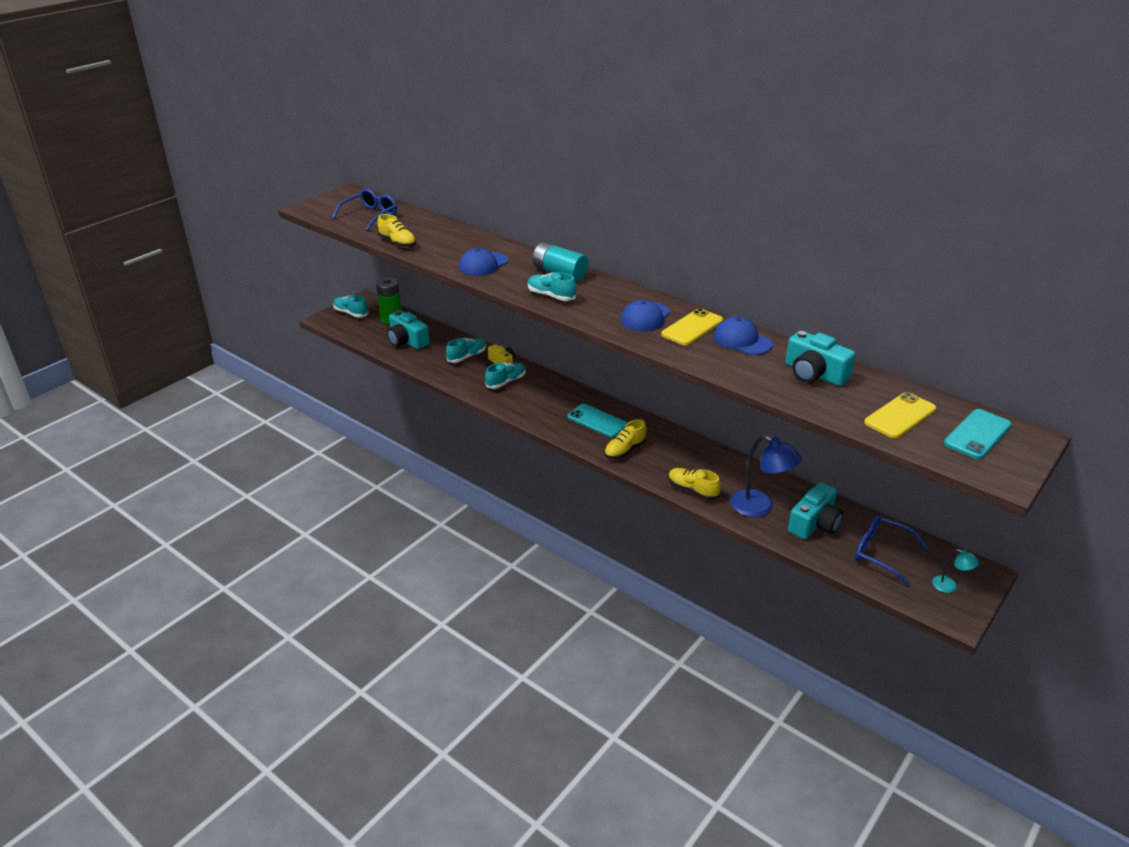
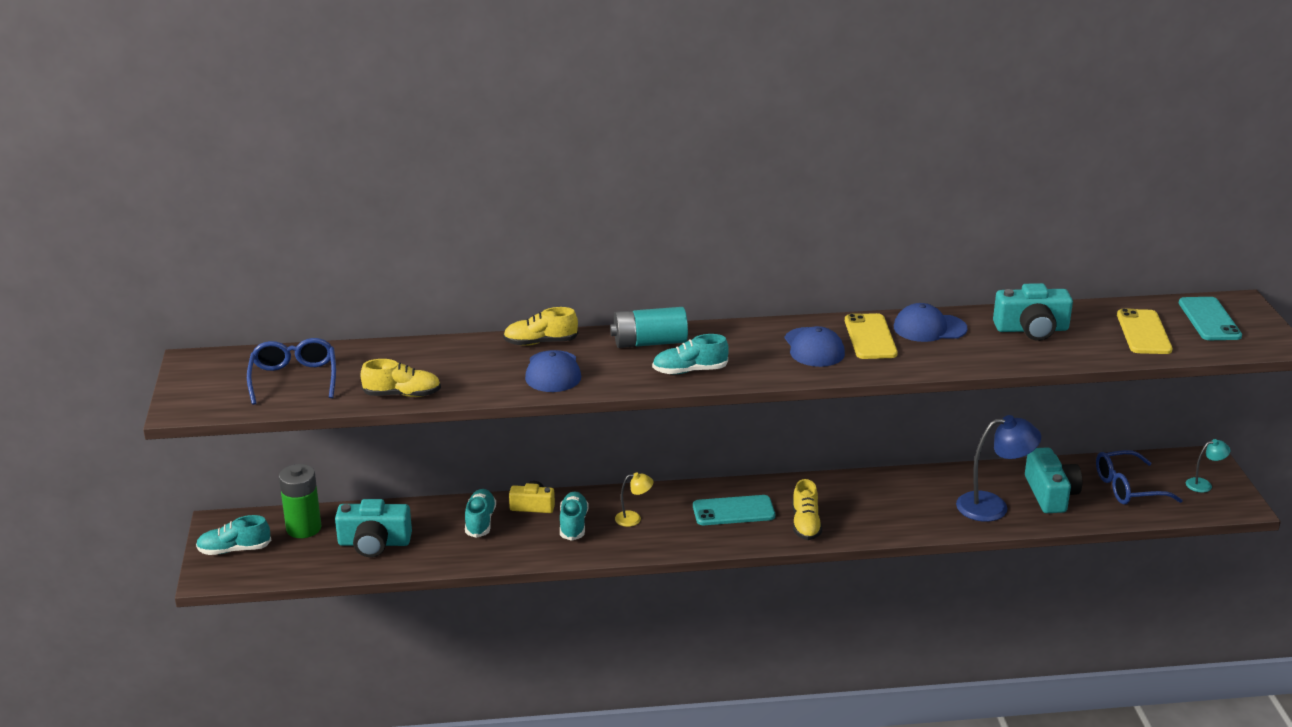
camera: 45 degrees left, 5 degrees down
(539, 395) = (633, 518): none -> yellow lamp
(692, 490) = (920, 525): yellow shoe -> yellow shoe (540, 342)

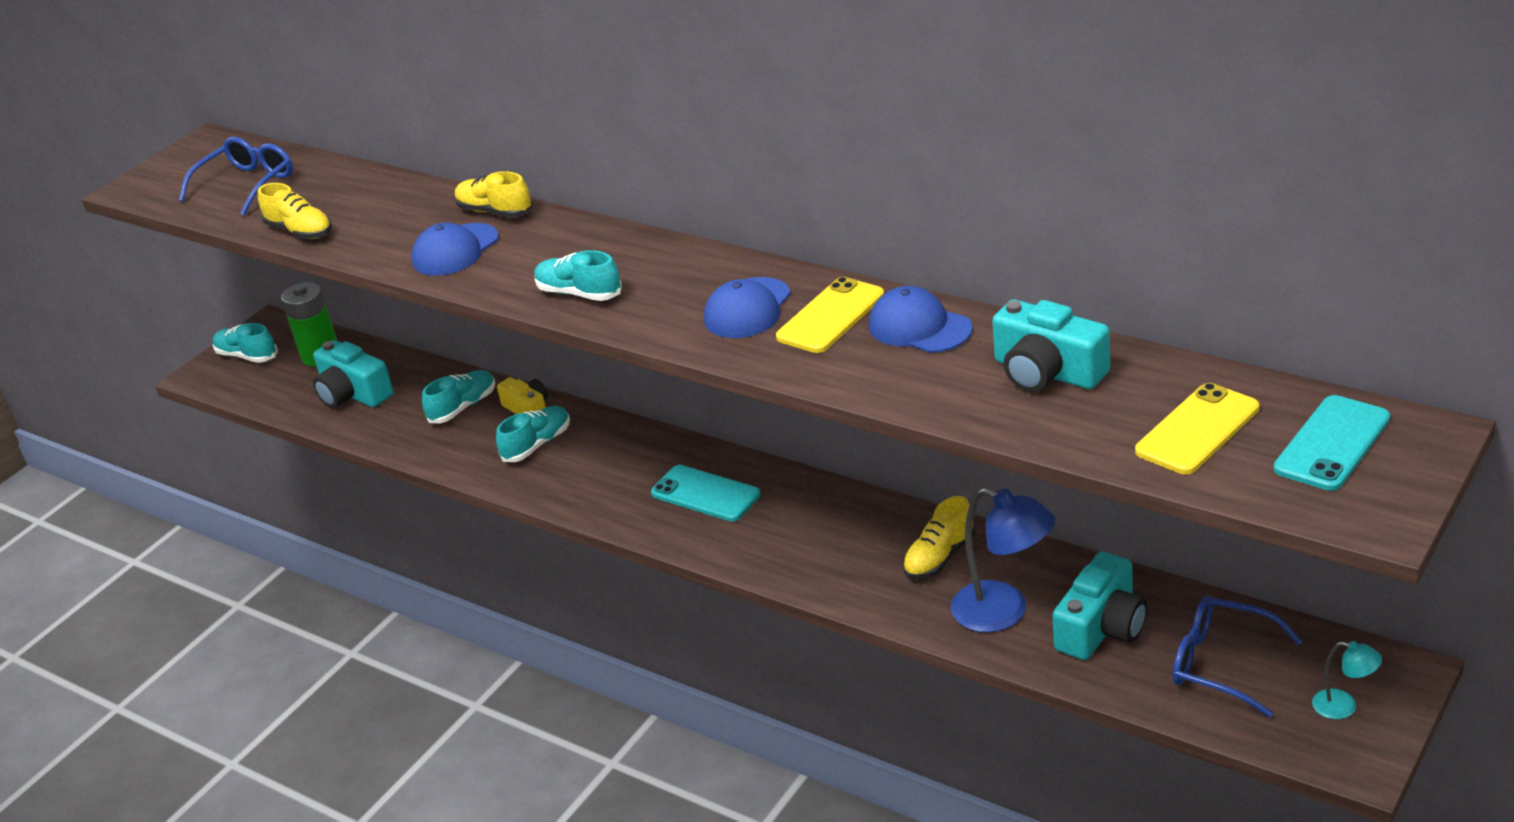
camera: 45 degrees right, 5 degrees up
(633, 518) = (599, 461): yellow lamp -> none
(649, 343) = (592, 245): turquoise battery -> none
(805, 524) = (758, 542): yellow shoe -> yellow shoe (939, 557)

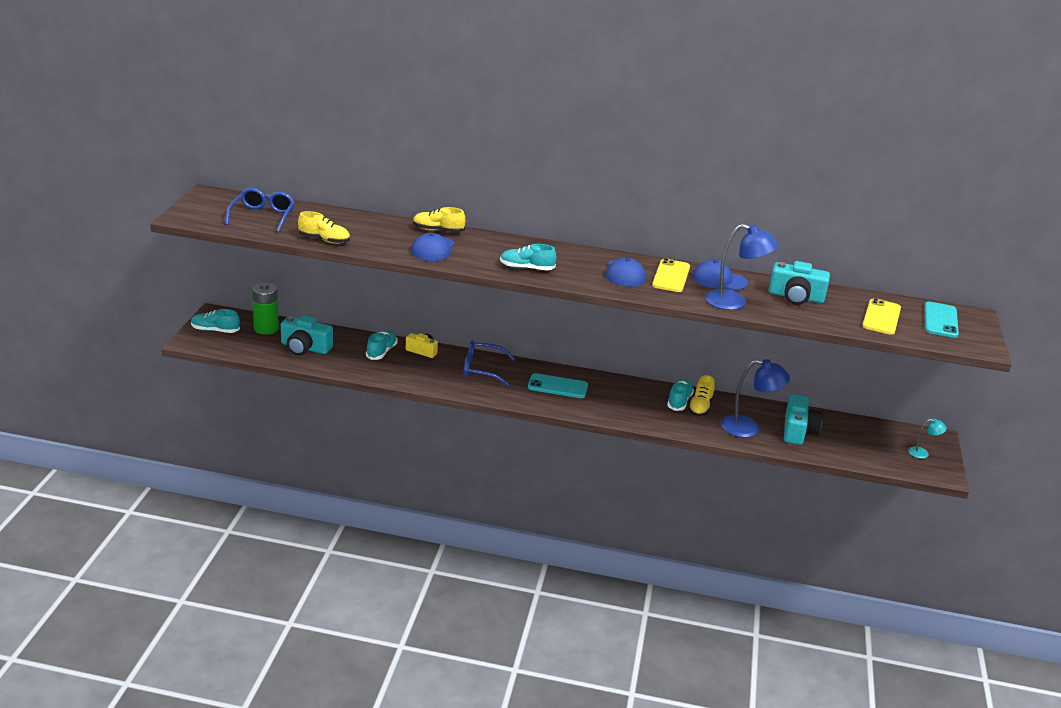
camera: 30 degrees left, 5 degrees down
(537, 444) = (442, 368): turquoise shoe -> turquoise shoe (679, 401)
(907, 381) = (734, 302): none -> blue lamp
(1221, 664) = (860, 441): blue glasses -> blue glasses (481, 369)

